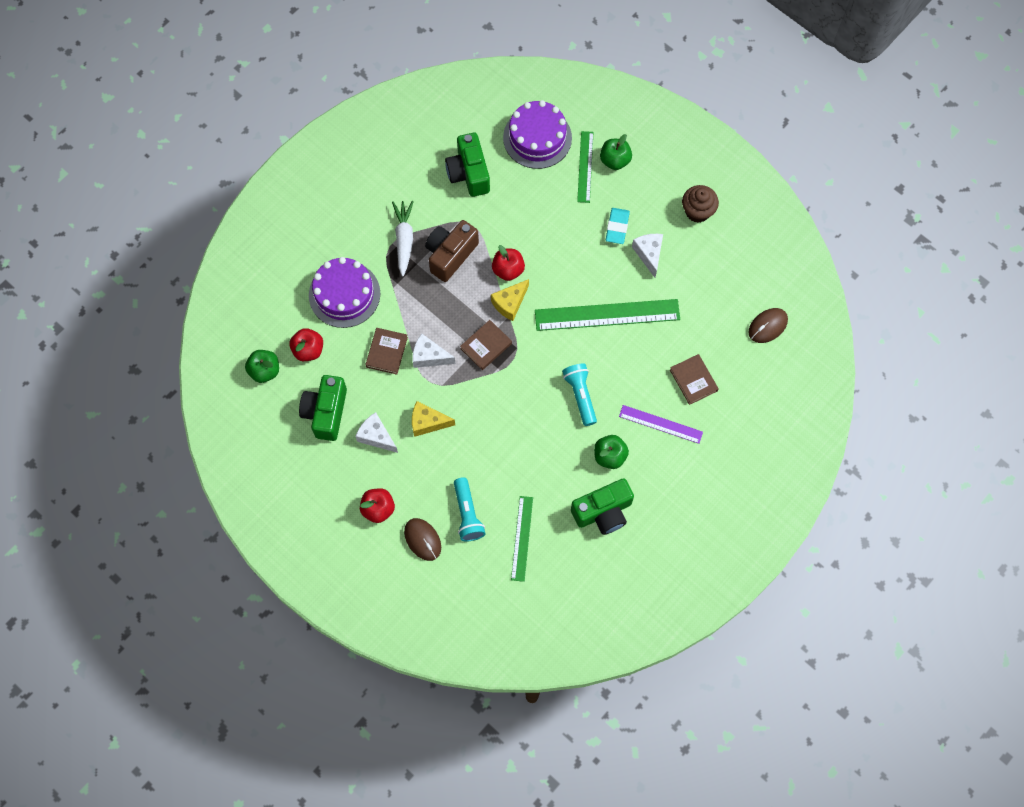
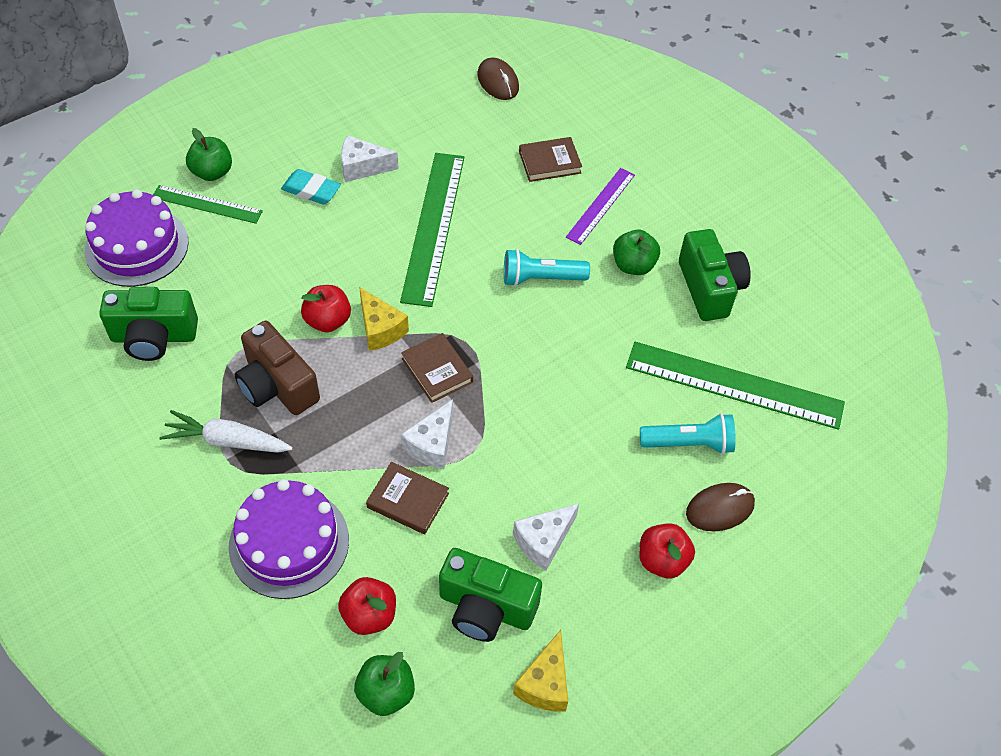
camera: 80 degrees left, 15 degrees down
(427, 422) = (537, 467): yellow cheese -> yellow cheese (545, 683)
(522, 538) = (734, 385): green ruler -> green ruler, size x1.75
(697, 211) = (321, 109): brown cupcake -> none

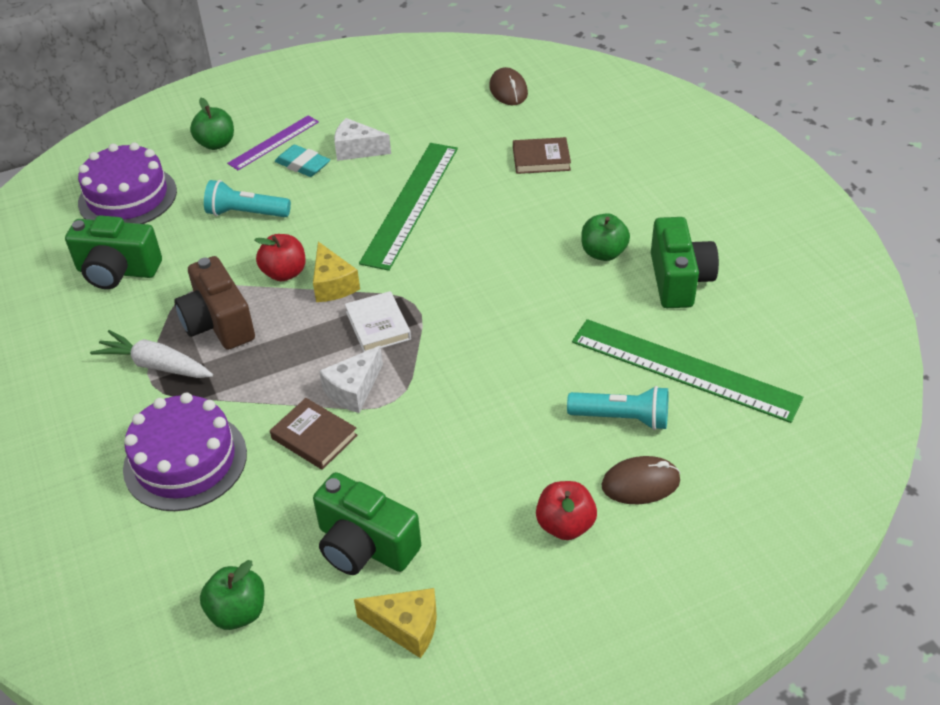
camera: 15 degrees right, 10 degrees down
(207, 204) = (202, 168): green ruler -> none
(369, 615) = (243, 537): red apple -> none
(437, 370) = (378, 325): brown book -> white book
(541, 278) = (505, 256): turquoise flashlight -> turquoise flashlight (246, 213)
(543, 541) = (443, 491): white cheese -> none
(545, 683) = (406, 627): yellow cheese -> yellow cheese turned 105 degrees counterclockwise
(601, 205) = (583, 199): purple ruler -> purple ruler (274, 142)

